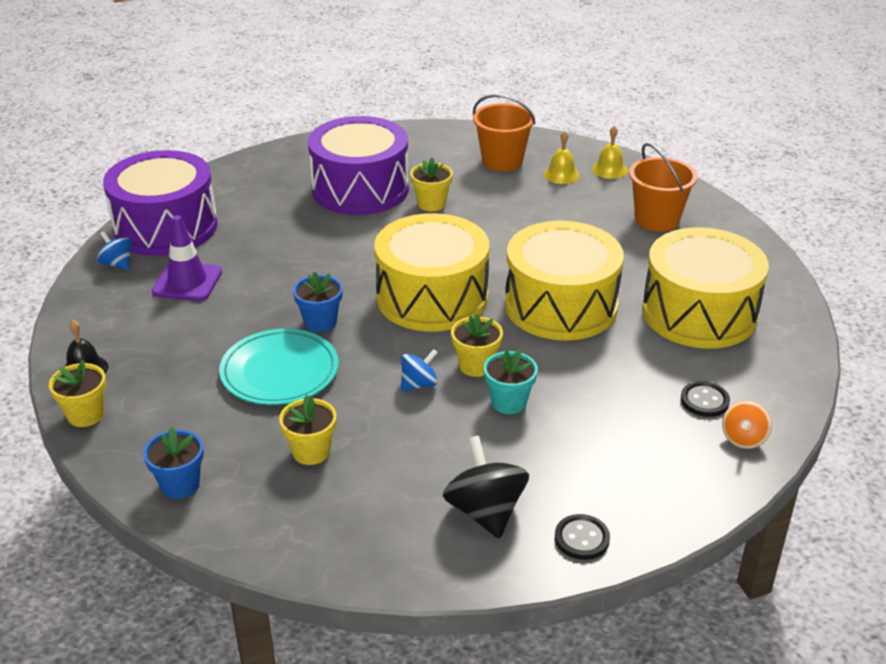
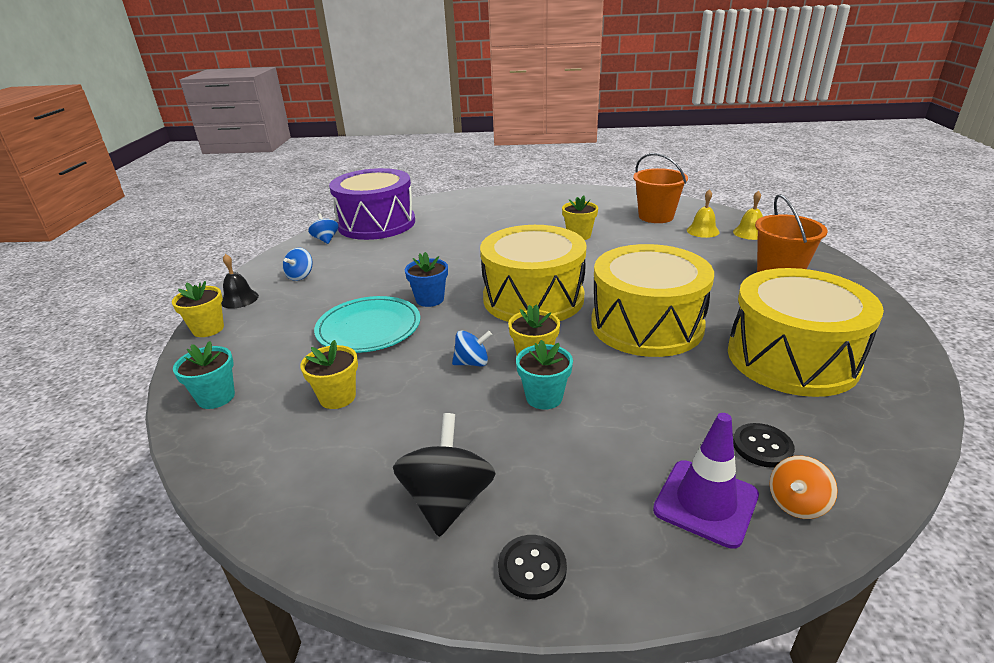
camera: 25 degrees right, 5 degrees down
(134, 323) = (300, 276): none -> blue spinning top
(180, 485) = (216, 397): blue flower pot -> turquoise flower pot
(187, 282) = (359, 257): purple traffic cone -> purple traffic cone (705, 502)
(360, 189) = (530, 220): purple drum -> none

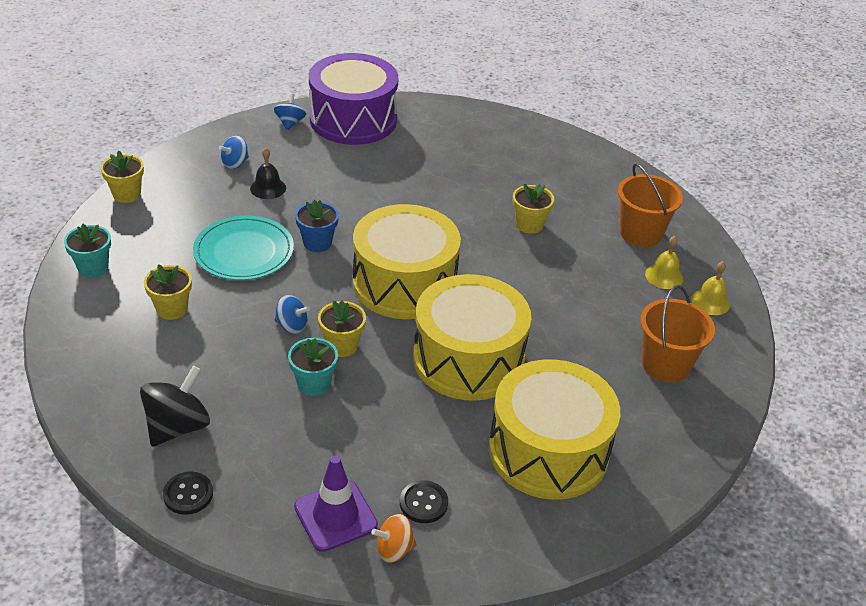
camera: 25 degrees right, 10 degrees up
(239, 299) = (169, 170): black bell -> black bell (268, 188)

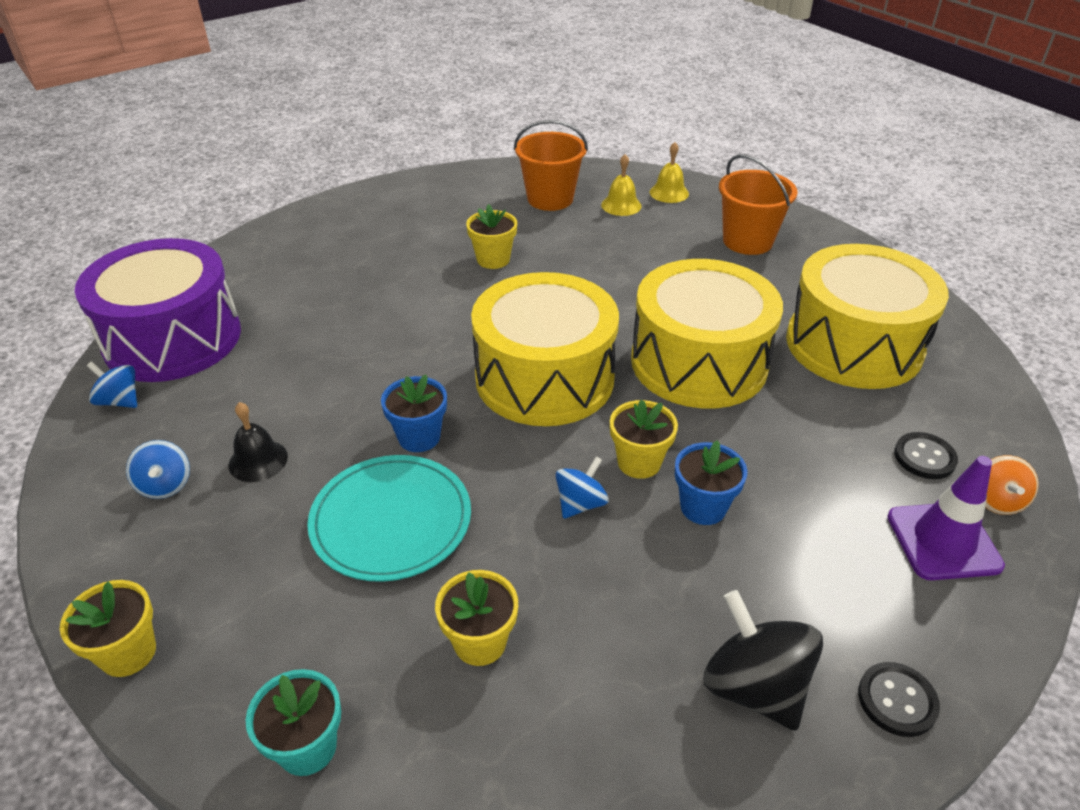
camera: 65 degrees left, 0 degrees up
(314, 384) = (703, 507): turquoise flower pot -> blue flower pot

